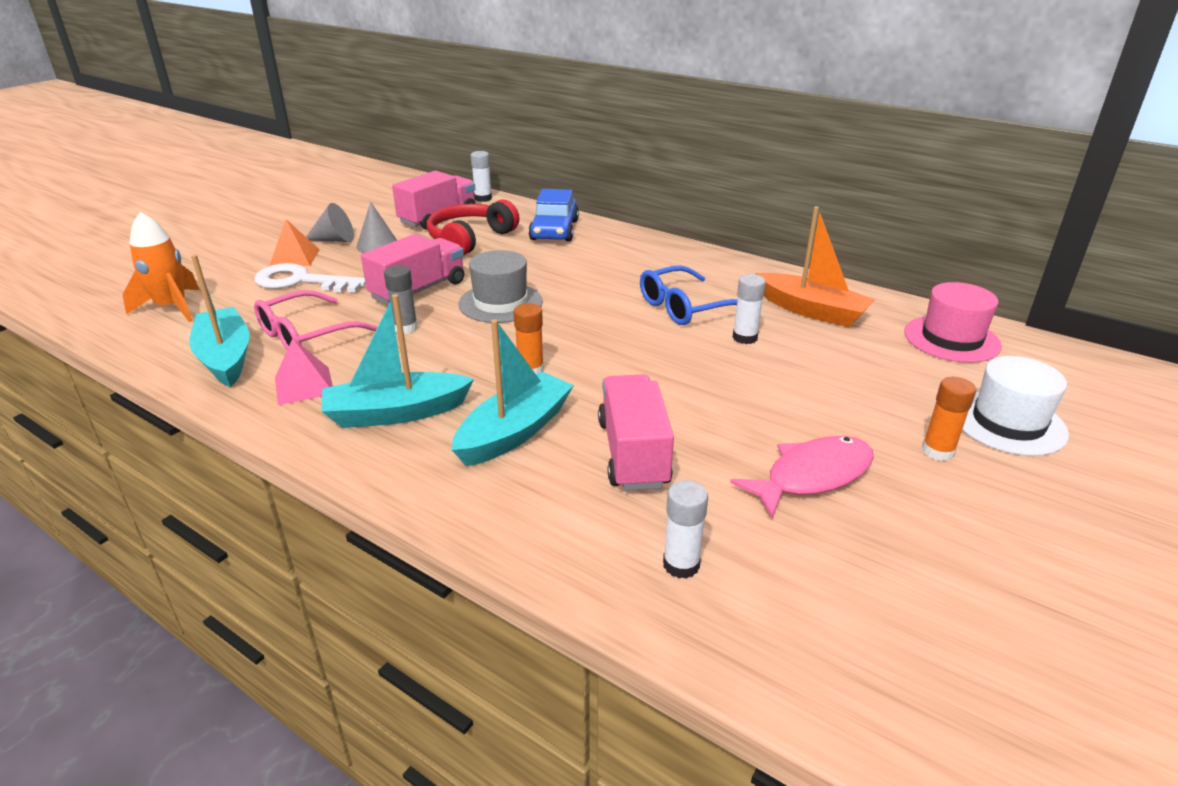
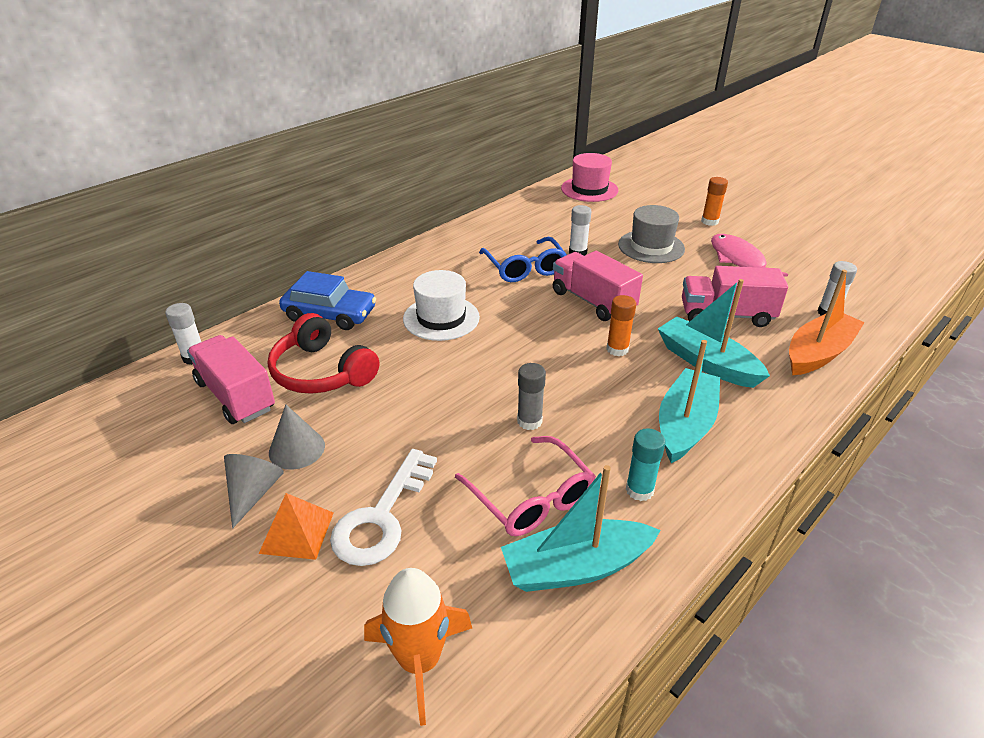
camera: 80 degrees left, 5 degrees up
(304, 385) = (639, 490): pink pyramid -> turquoise glue stick
(396, 413) = (685, 425): turquoise boat -> turquoise boat turned 150 degrees counterclockwise
(418, 290) = (444, 412): pink truck -> pink truck (593, 301)
(500, 303) = (491, 358): grey hat -> grey hat (651, 247)
(811, 310) = (542, 222): orange boat -> orange boat (818, 353)
(1008, 423) = (680, 198): white hat -> white hat (441, 318)

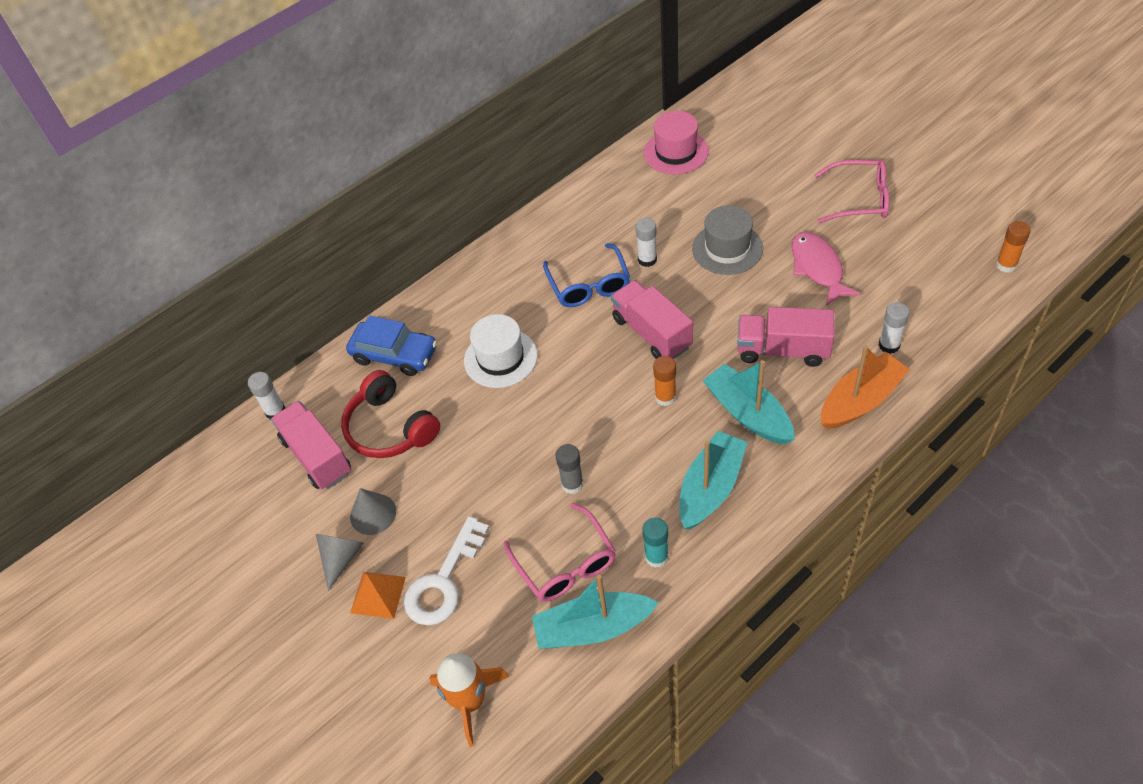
camera: 10 degrees right, 15 degrees up
(709, 221) = (801, 205): orange glue stick -> orange glue stick (1006, 265)
(759, 219) = (859, 199): none -> pink glasses

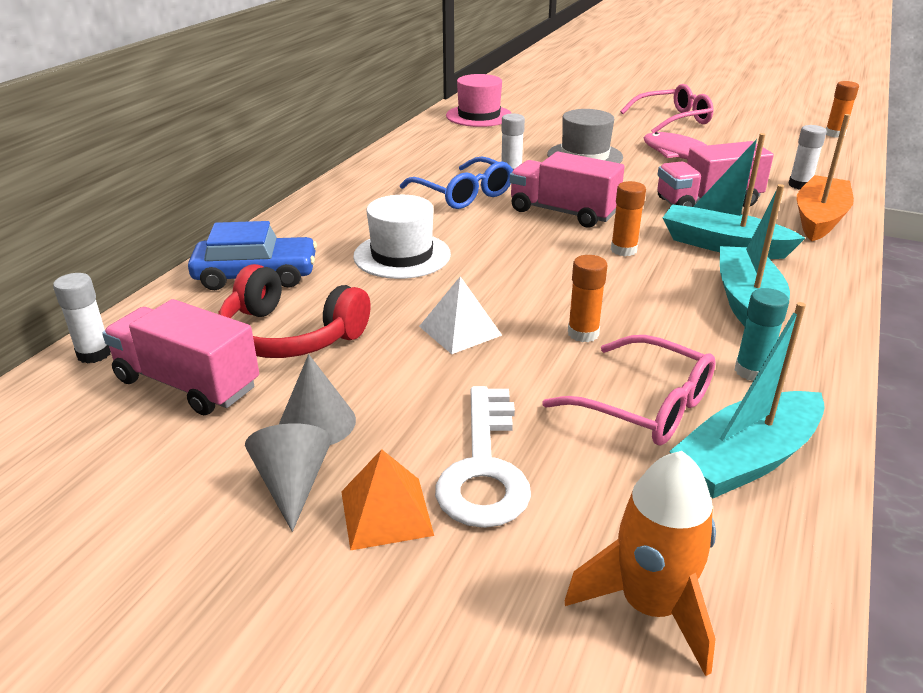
camera: 30 degrees left, 20 degrees down
(495, 456) = (460, 330): none -> white pyramid
(572, 484) = (583, 333): grey glue stick -> orange glue stick

